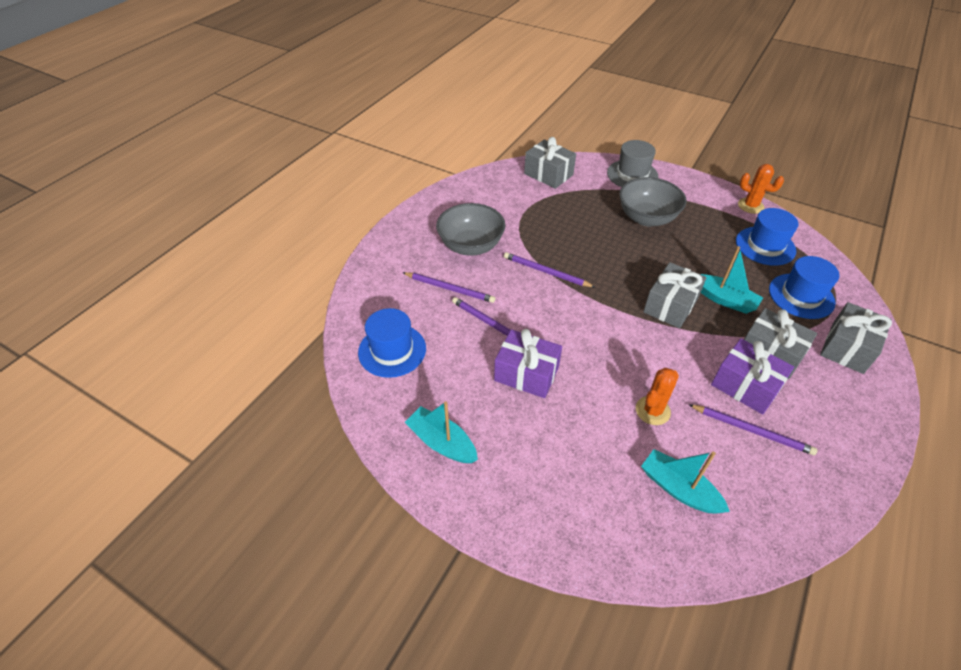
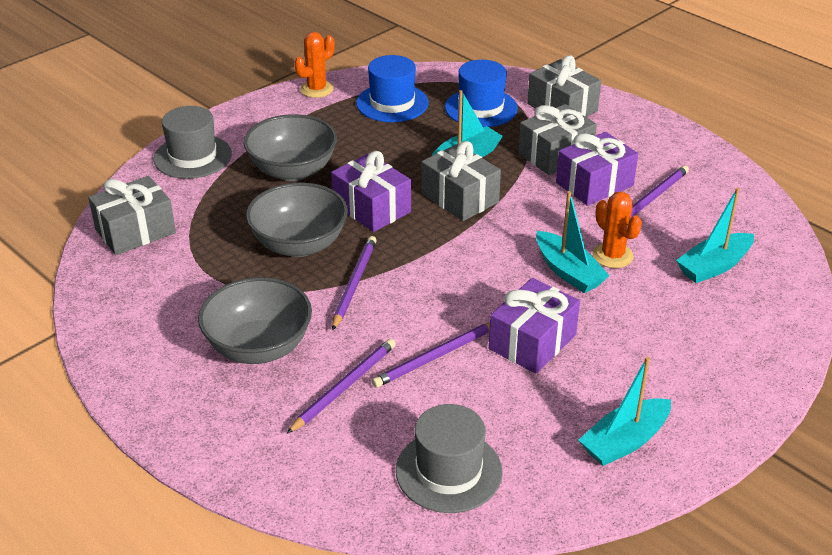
camera: 75 degrees left, 10 degrees down
(392, 350) = (449, 471): blue hat -> grey hat
(546, 272) = (354, 283): purple pencil -> purple pencil turned 150 degrees clockwise
(572, 239) = (299, 244): none -> grey bowl
(616, 384) = (568, 272): none -> turquoise boat
(629, 263) = (371, 208): none -> purple gift

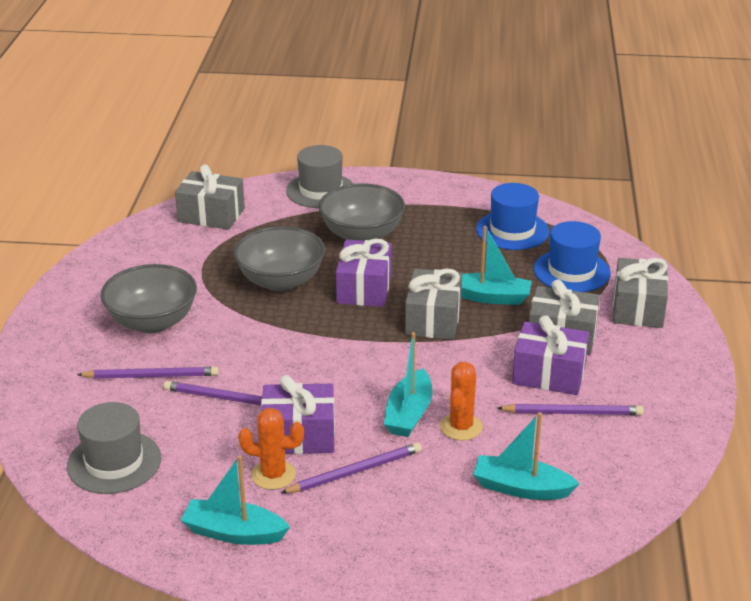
camera: 50 degrees right, 5 degrees down
(316, 89) = (478, 192): orange cactus -> orange cactus (273, 475)
(354, 283) = (266, 325): purple pencil -> purple pencil (355, 471)

